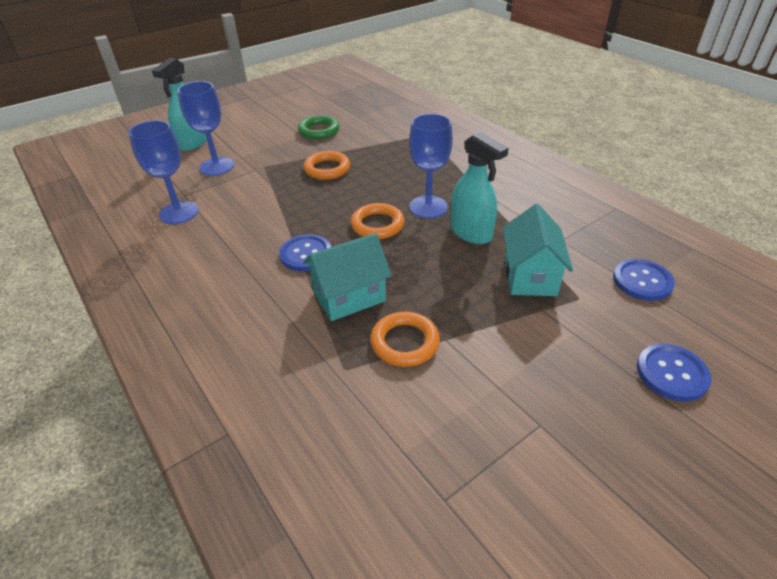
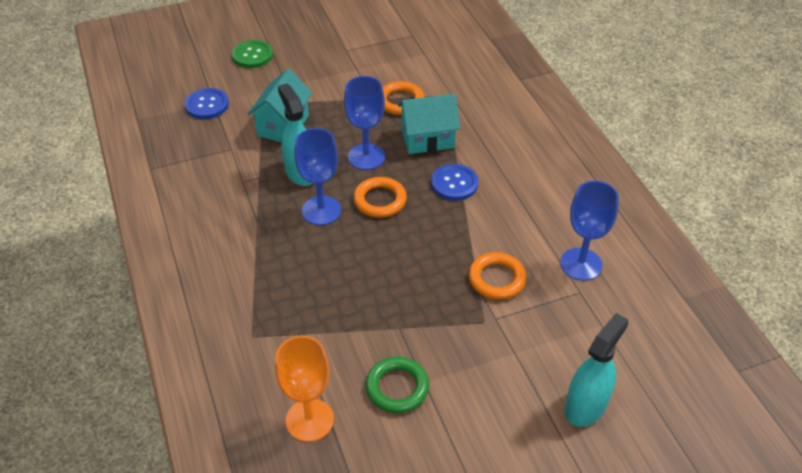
camera: 165 degrees left, 5 degrees up
(217, 166) = (545, 337): blue goblet -> blue goblet (366, 157)
(327, 169) = (407, 296): orange ring -> orange ring (496, 279)
(367, 113) = (309, 420): none -> orange goblet
(671, 373) = (252, 55): blue button -> green button

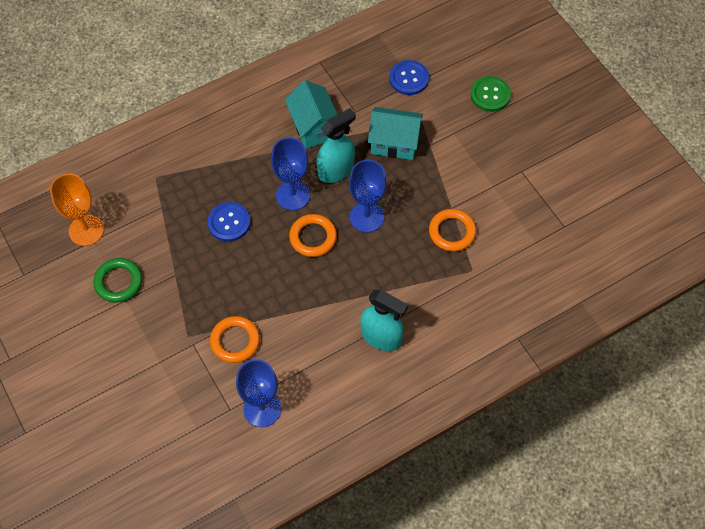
camera: 80 degrees right, 15 degrees up
(427, 139) = (402, 264): turquoise house -> turquoise house (314, 127)
(454, 183) = (345, 294): blue button -> blue button (229, 222)
(586, 406) = (113, 418): turquoise spray bottle -> turquoise spray bottle (381, 337)

